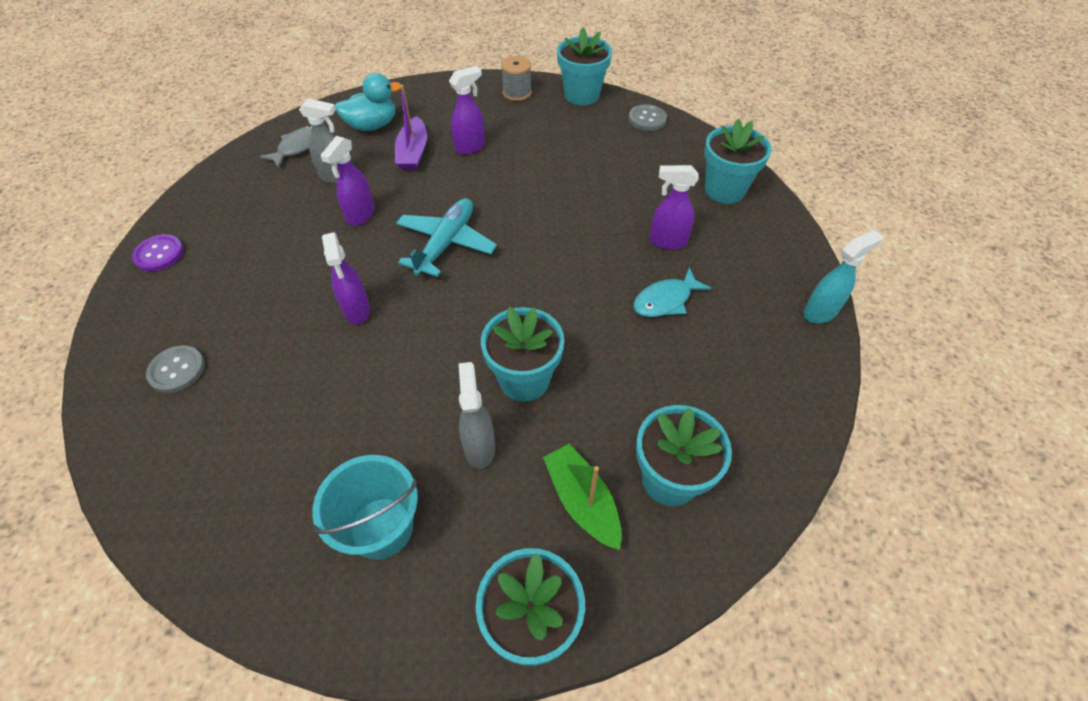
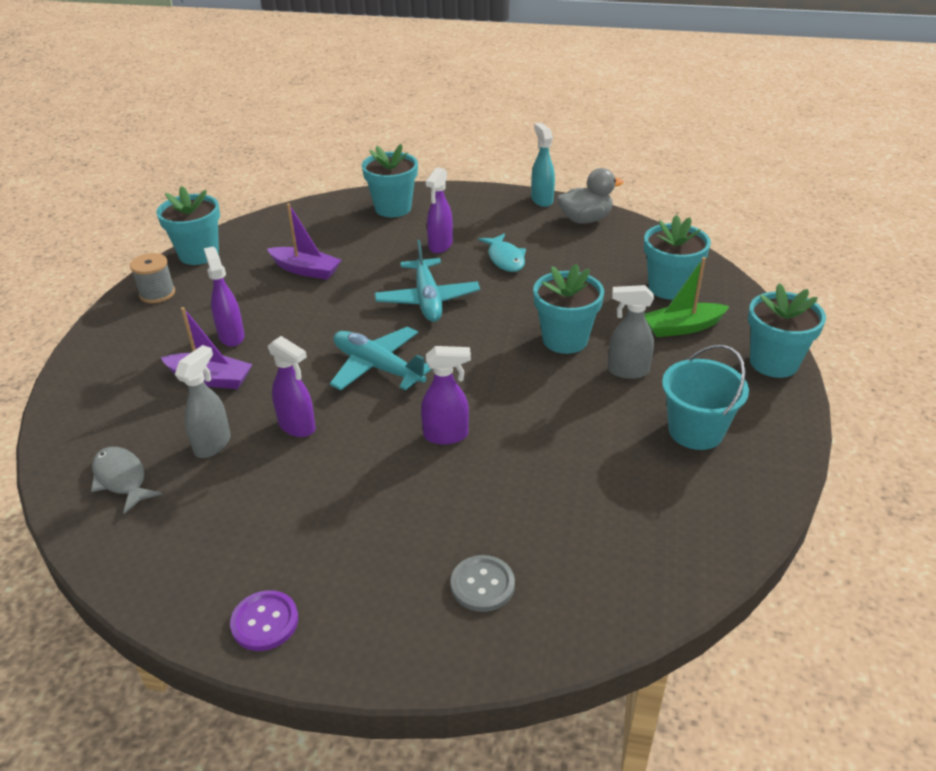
camera: 75 degrees left, 15 degrees down
(372, 125) = (128, 409): turquoise duck -> none
(563, 253) = (427, 299): none -> turquoise plane
(582, 161) = (306, 270): none -> purple boat
(647, 119) = (269, 225): grey button -> none
(796, 365) = (585, 219): none -> grey duck

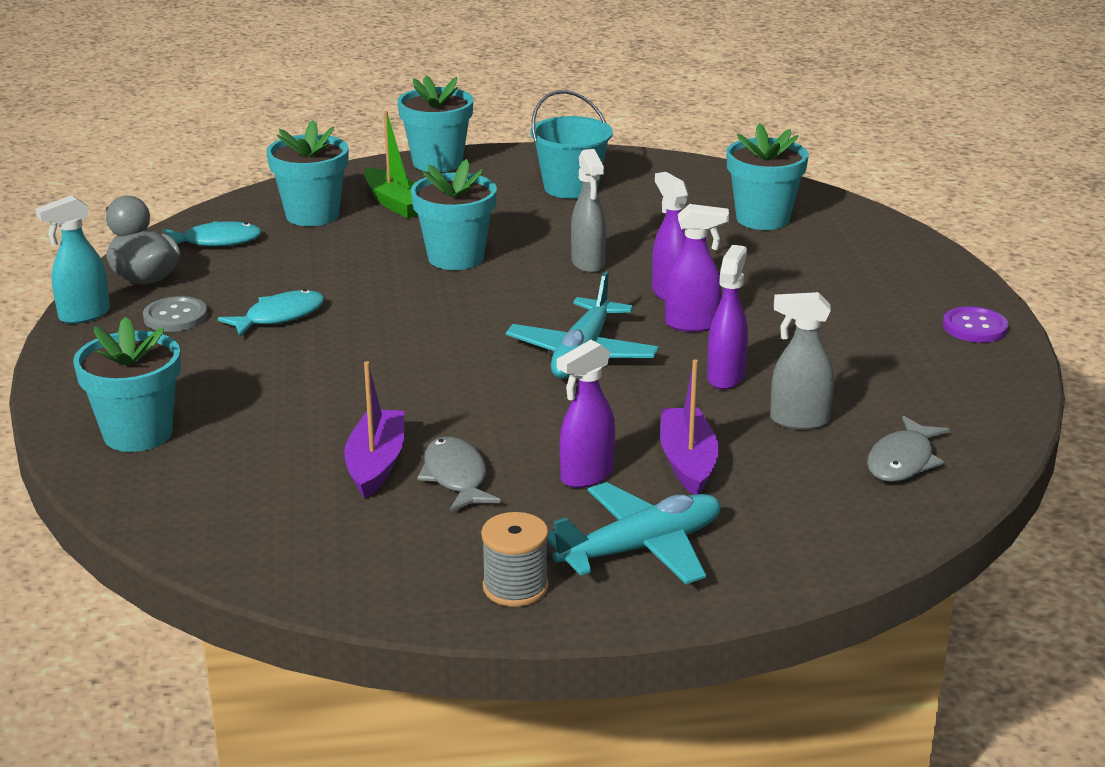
camera: 110 degrees left, 10 degrees down
(199, 254) = (368, 589): turquoise flower pot -> turquoise flower pot (762, 219)
(271, 292) = (456, 477): none -> grey fish
(427, 299) = (412, 351): turquoise plane -> turquoise plane (641, 548)
(440, 246) = (258, 369): purple spray bottle -> purple spray bottle (692, 325)
(482, 585) = (839, 248): grey button -> grey button (175, 317)
(627, 371) = (495, 222): grey spray bottle -> grey spray bottle (588, 264)
(634, 247) = (216, 241): none -> turquoise fish

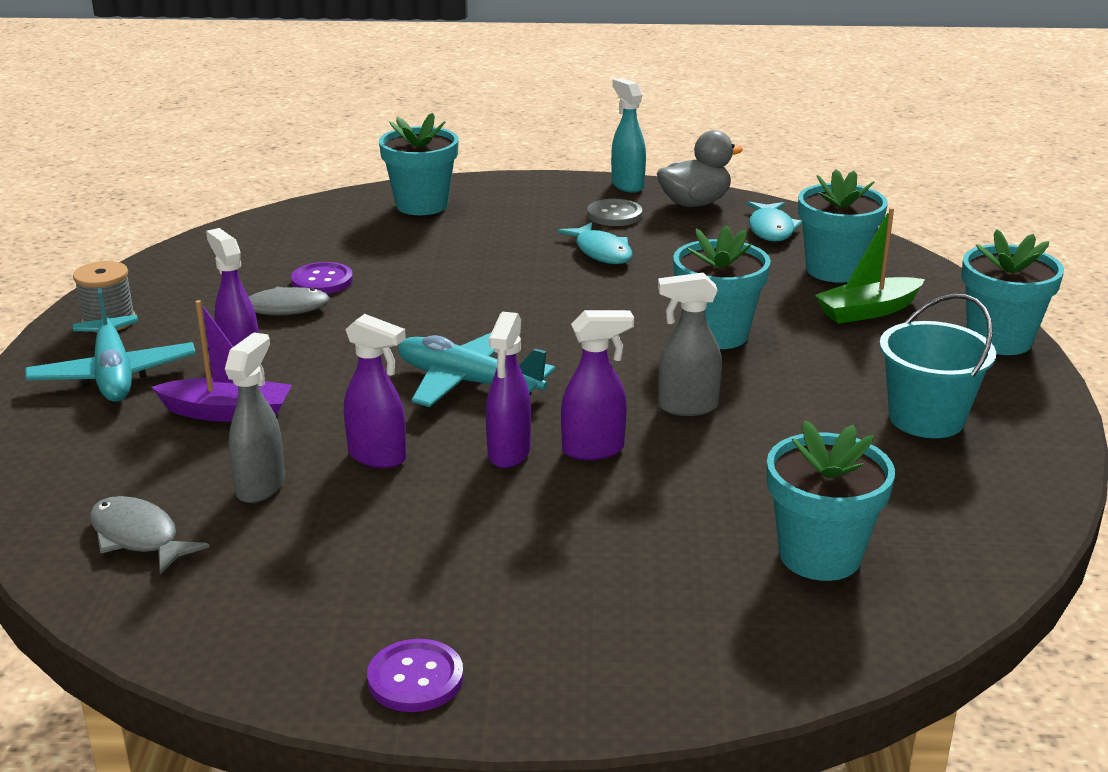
camera: 100 degrees right, 0 degrees up
(376, 464) = (322, 281): purple boat -> purple button

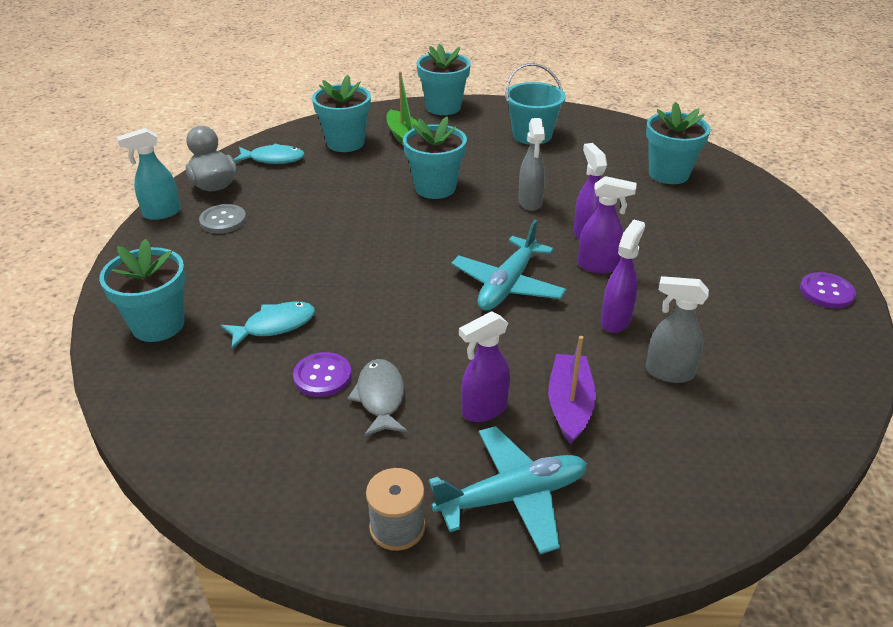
camera: 90 degrees left, 10 degrees up
(138, 537) = (752, 427): grey fish -> none
(601, 252) = (295, 228): turquoise fish -> turquoise fish (275, 325)

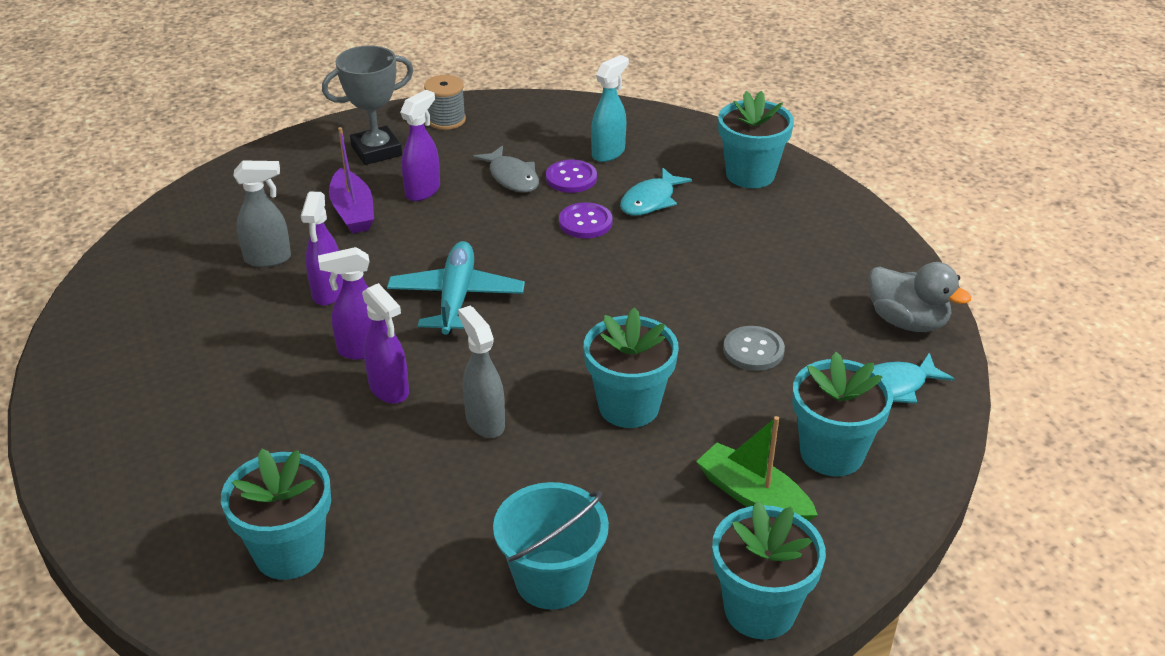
camera: 155 degrees right, 0 degrees up
(161, 213) = (908, 269): turquoise spray bottle -> turquoise spray bottle (608, 153)
(223, 220) = (831, 280): grey button -> grey button (753, 350)
(512, 496) = (376, 151): turquoise plane -> grey trophy
(826, 292) = (81, 394): purple button -> purple button (585, 222)

